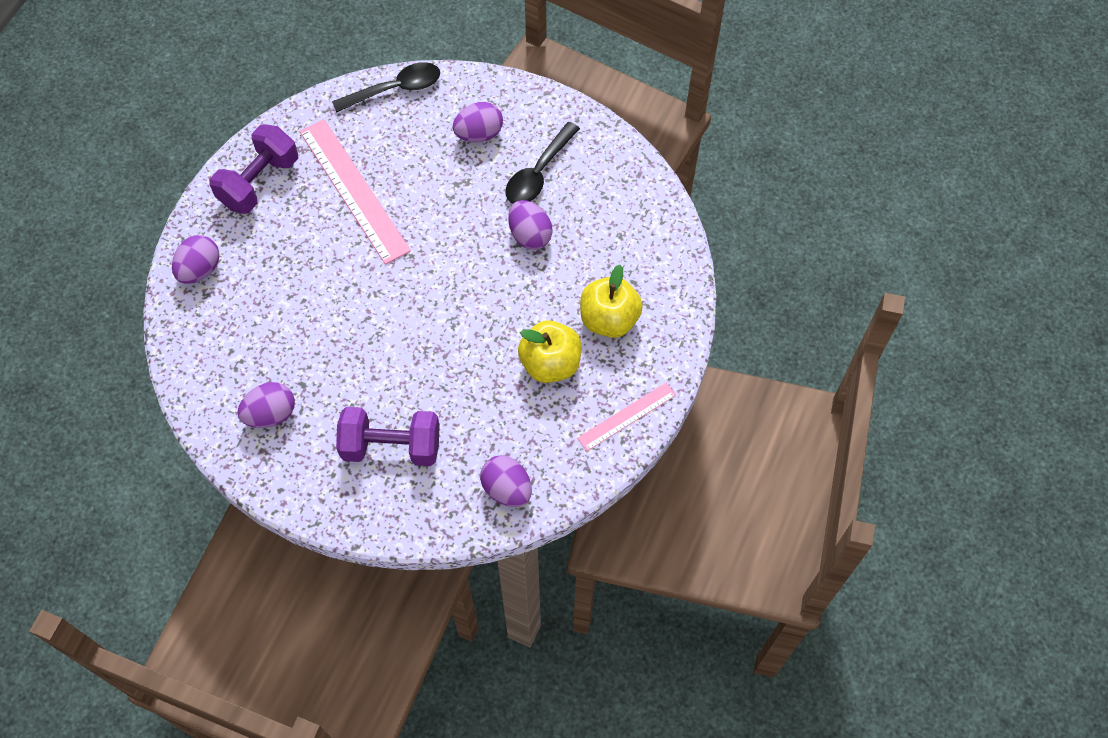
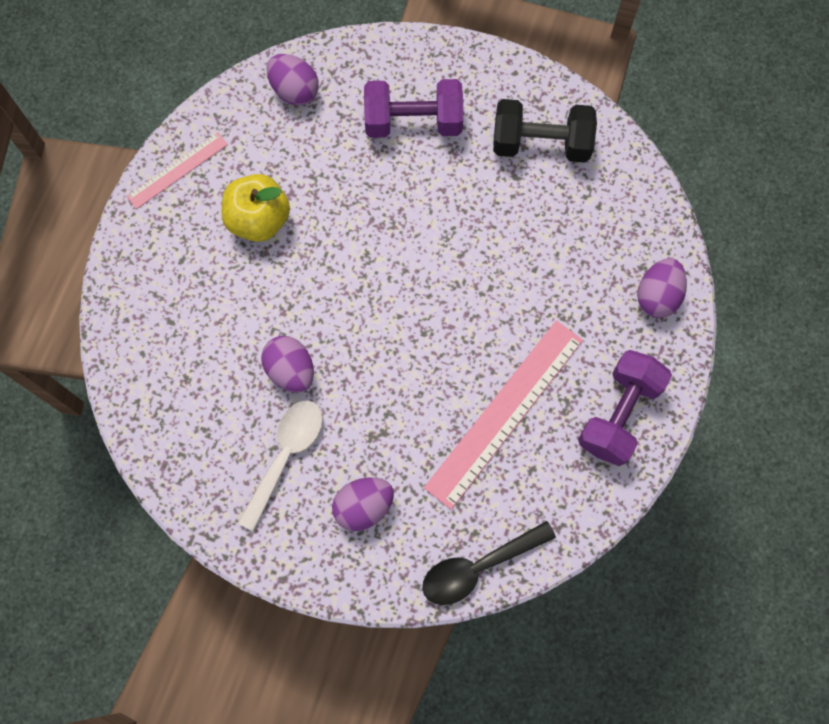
camera: 175 degrees right, 10 degrees up
(271, 414) = (540, 143): purple egg -> black dumbbell
(354, 190) = (504, 413): pink ruler -> pink ruler turned 75 degrees clockwise
(538, 173) = (286, 456): black spoon -> white spoon
(609, 319) = (197, 274): yellow apple -> none

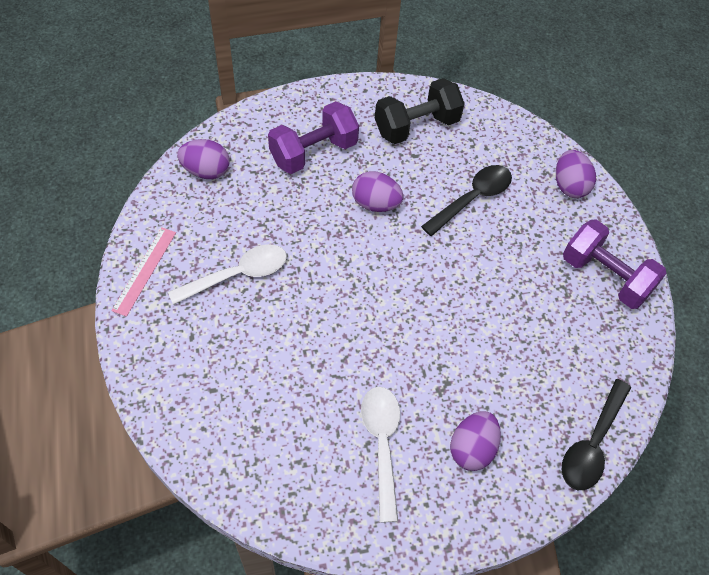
camera: 35 degrees left, 15 degrees down
(259, 219) = (238, 275): yellow apple -> white spoon
(291, 370) = (340, 374): purple egg -> purple egg (375, 204)
(504, 413) = (526, 318): pink ruler -> none
(542, 257) = (472, 198): none -> black spoon
(619, 414) = (605, 276): purple dumbbell -> purple dumbbell turned 45 degrees counterclockwise

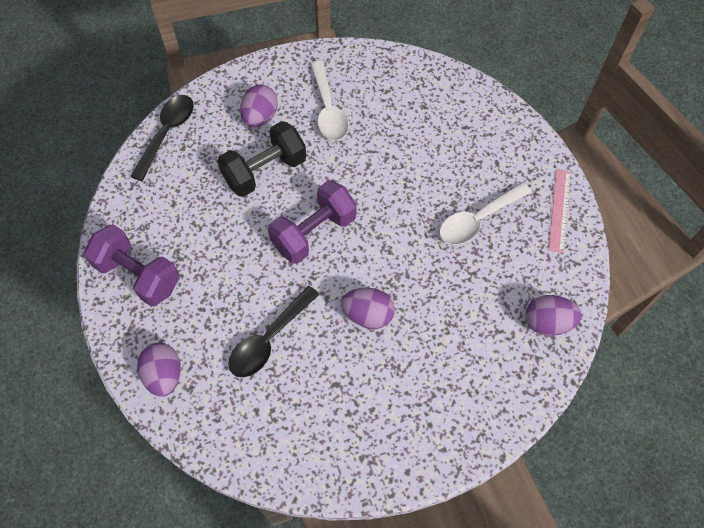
camera: 175 degrees right, 5 degrees up
(313, 152) = (445, 367): purple dumbbell -> purple dumbbell (314, 232)
(416, 126) = (338, 426): black dumbbell -> black dumbbell (265, 171)

